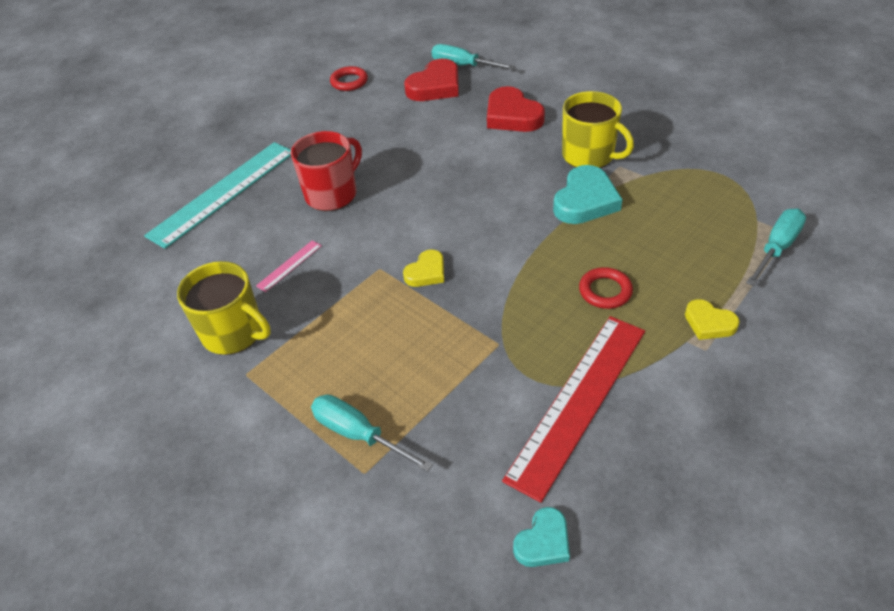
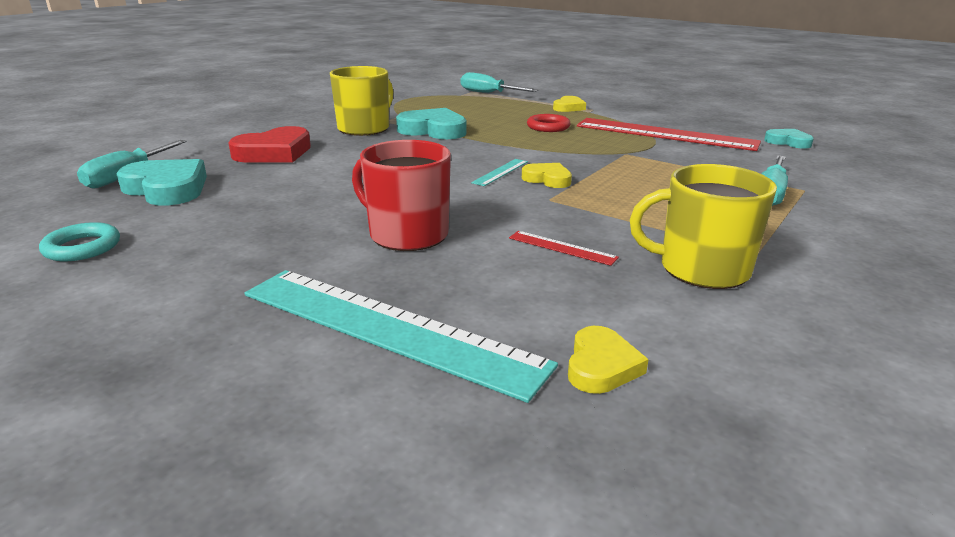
camera: 100 degrees left, 20 degrees down
(157, 264) = (601, 366): none -> yellow heart
(234, 333) = (701, 269): yellow mug -> yellow mug turned 105 degrees counterclockwise
(289, 265) = (562, 248): pink ruler -> red ruler
(349, 82) = (82, 247): red ring -> turquoise ring
(435, 86) = (167, 189): red heart -> turquoise heart
(449, 243) = (500, 172): none -> turquoise ruler

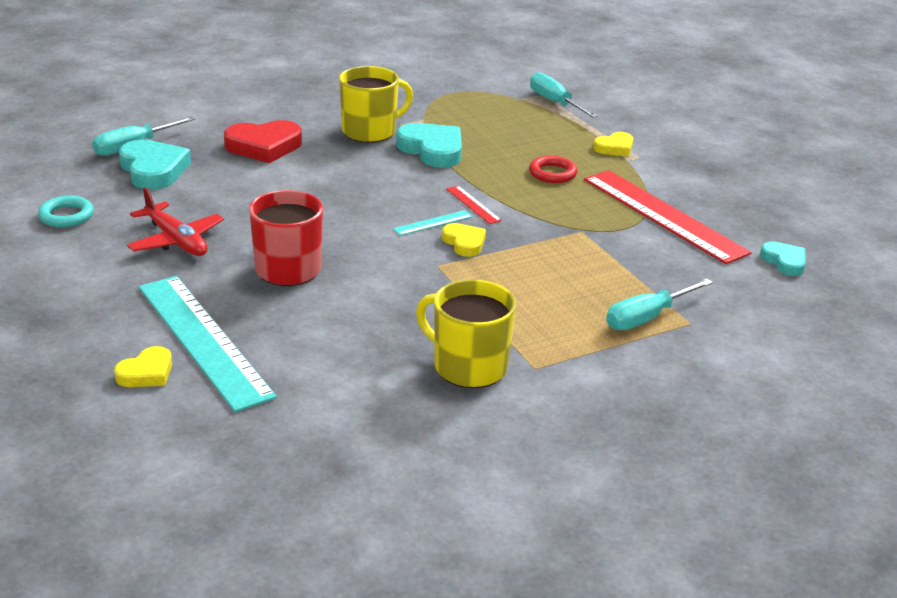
camera: 25 degrees right, 5 degrees up
(251, 239) = (176, 240): none -> red plane
(562, 248) = (387, 315): red ruler -> red ruler (473, 204)
(601, 366) = (303, 407): yellow heart -> yellow heart (146, 373)

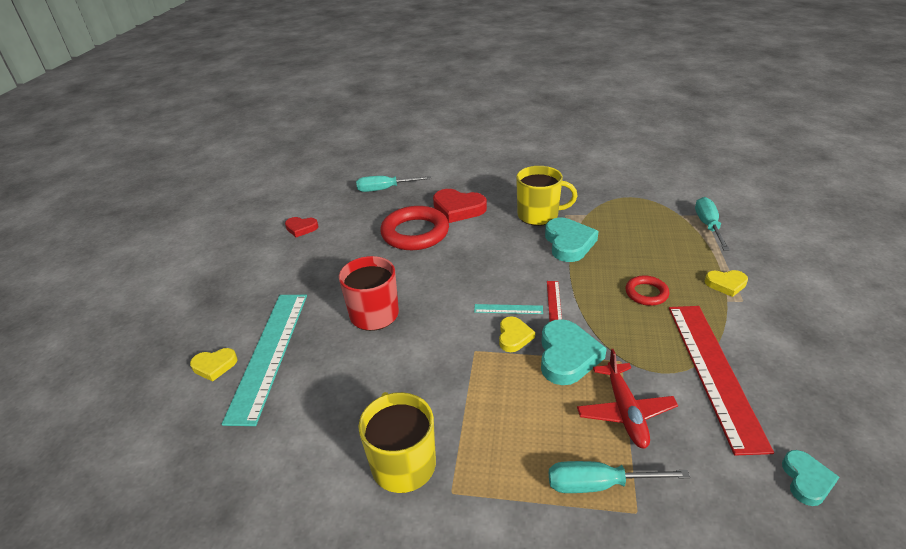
camera: 40 degrees right, 5 degrees up
(66, 216) = (301, 228): turquoise ring -> red heart
(153, 170) = (378, 209): turquoise heart -> turquoise heart (567, 356)
(176, 240) = (336, 266): red plane -> red plane (625, 411)
(238, 183) = (415, 233): none -> red ring

